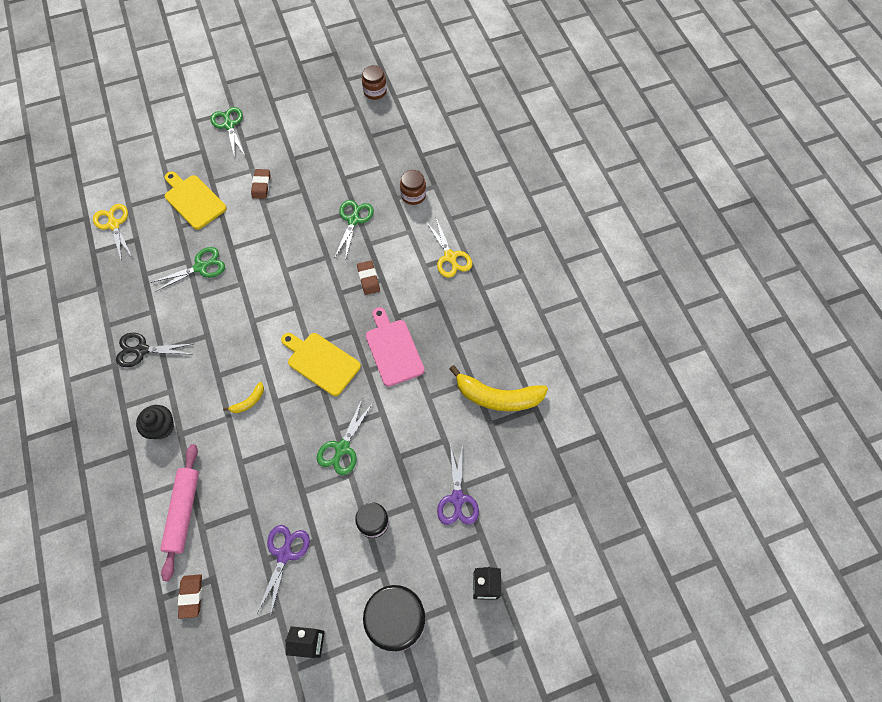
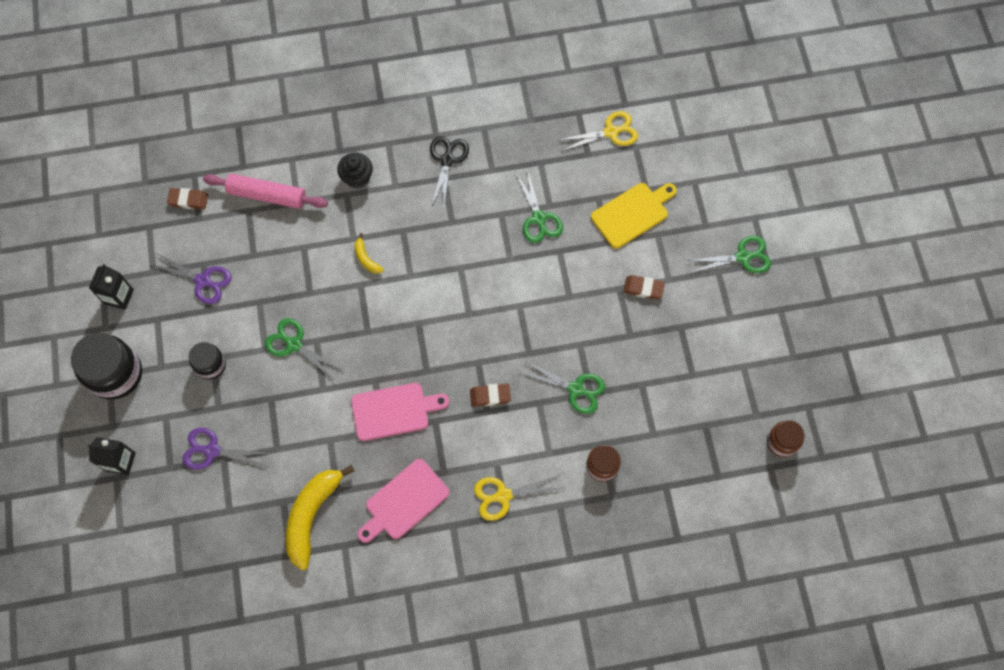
camera: 100 degrees right, 5 degrees up
(321, 362) = (395, 333): yellow cutting board -> none
(470, 327) = (404, 502): none -> pink cutting board

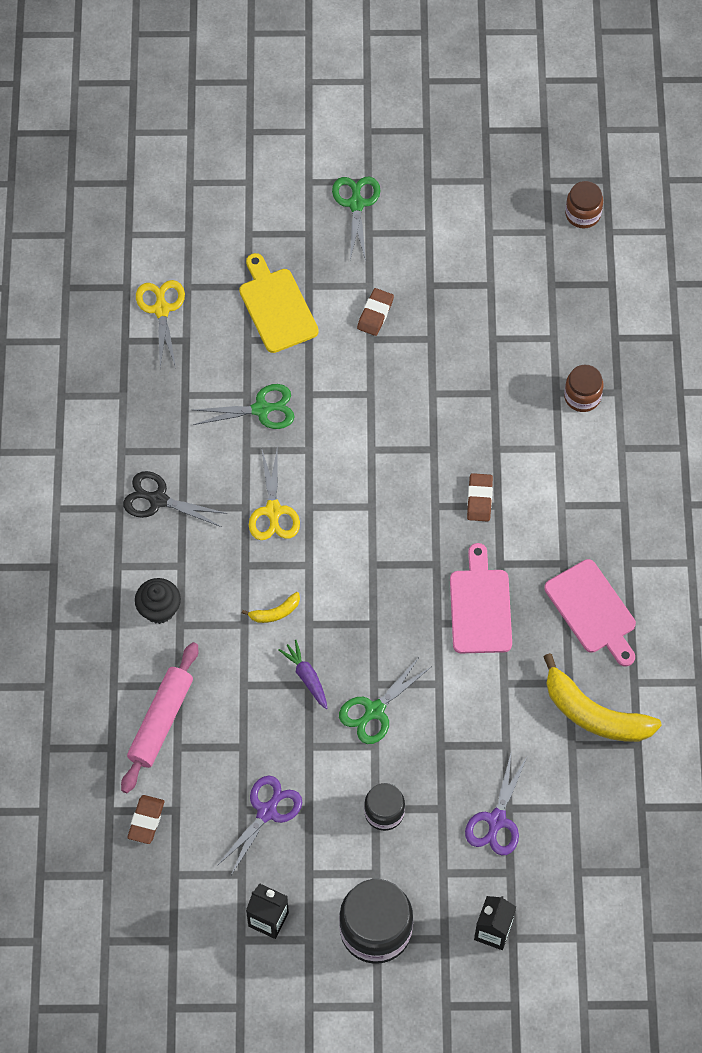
camera: 80 degrees left, 5 degrees down
(316, 290) = (306, 677): none -> purple carrot
(503, 496) = (601, 504): yellow scissors -> yellow scissors (273, 511)
(575, 389) = (487, 407): green scissors -> none

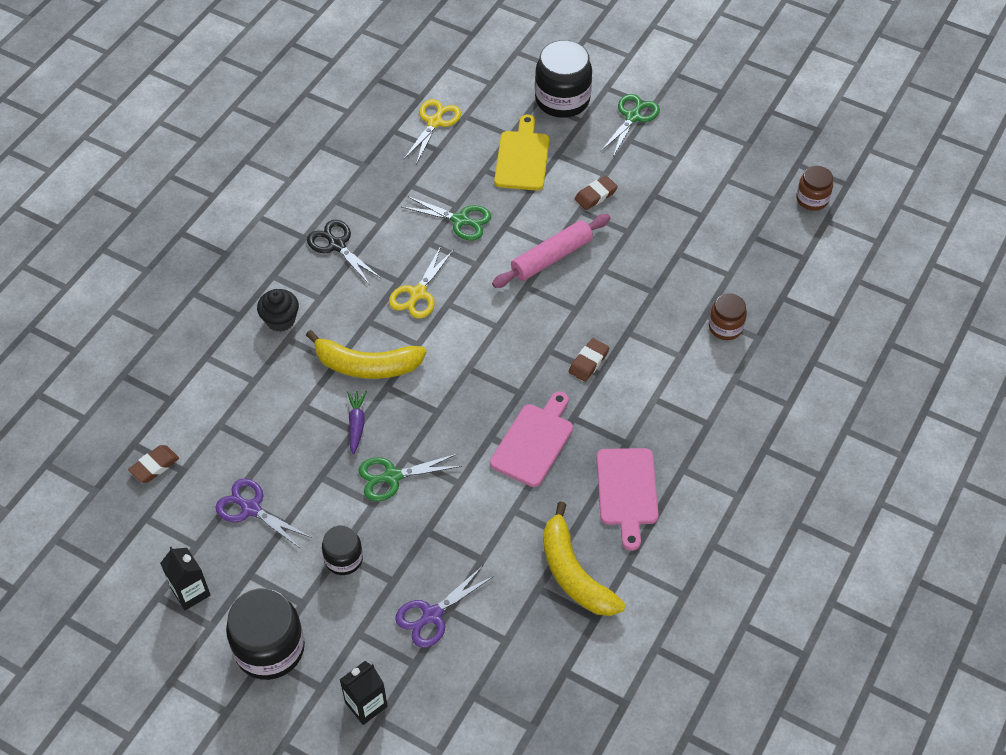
camera: 30 degrees right, 10 degrees down
(160, 721) = (221, 399): pink rolling pin -> pink rolling pin (551, 257)
(267, 812) = (251, 509): purple scissors -> purple scissors turned 120 degrees counterclockwise
(273, 218) = (562, 100): none -> black jar
(275, 612) = (366, 365): yellow banana -> yellow banana, size x2.19

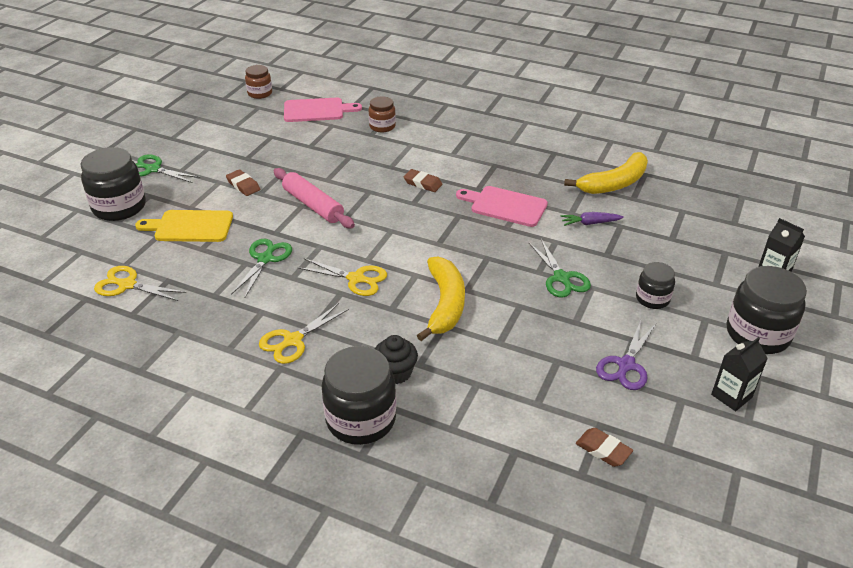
camera: 95 degrees left, 15 degrees down
(231, 293) = (361, 419): none -> black jar
(337, 245) = (293, 340): black scissors -> yellow scissors
(356, 424) = (512, 304): purple carrot -> purple carrot (590, 223)
(432, 615) = (680, 246): purple scissors -> none
(627, 491) = (537, 163): pink cutting board -> pink cutting board (317, 110)

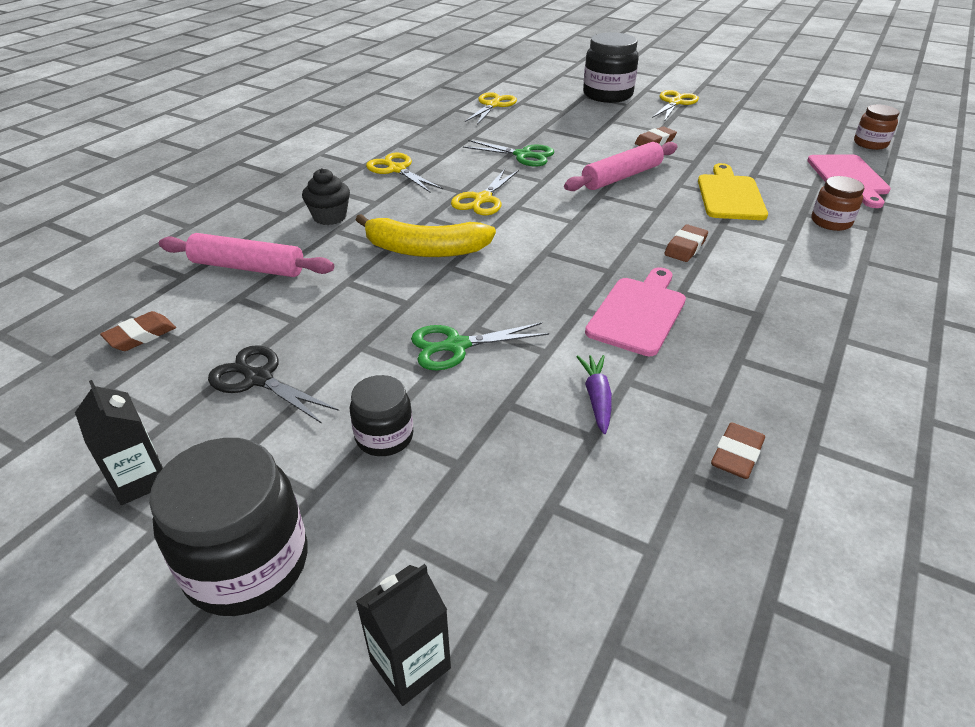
camera: 95 degrees right, 0 degrees up
(153, 169) = (675, 103): green scissors -> yellow scissors
(190, 226) = (578, 122): yellow cutting board -> yellow cutting board (730, 195)
(361, 419) = (279, 199): black jar -> none
(492, 409) = (248, 267): none -> pink rolling pin
(614, 183) = (736, 455): yellow banana -> brown eraser
(626, 365) = (259, 379): purple scissors -> black scissors

